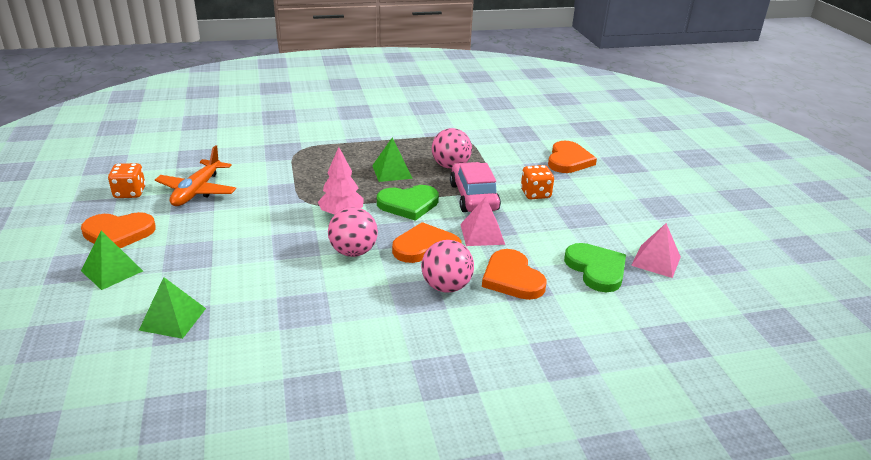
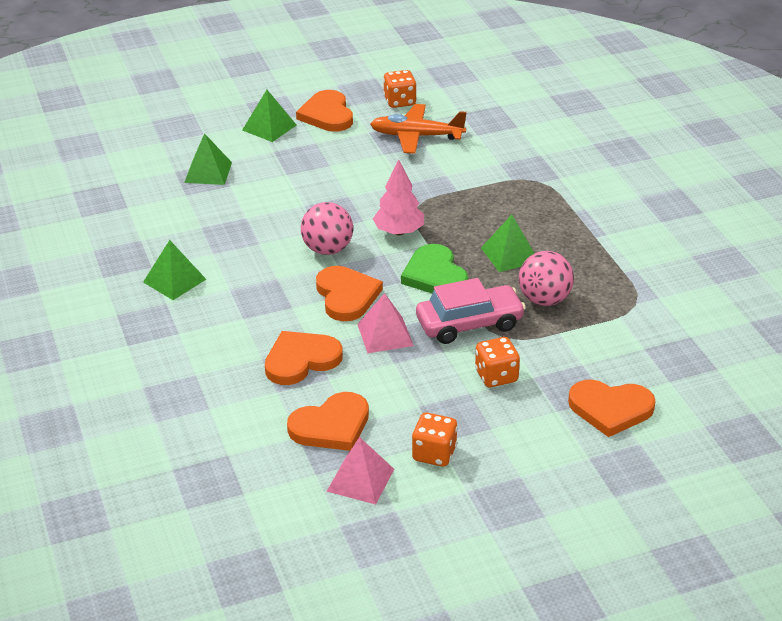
camera: 85 degrees right, 5 degrees up
(372, 352) = (174, 280): none -> green pyramid
(446, 286) = (278, 315): pink ball -> none
(596, 269) = (331, 426): green heart -> orange heart
(621, 227) = (434, 454): none -> orange dice

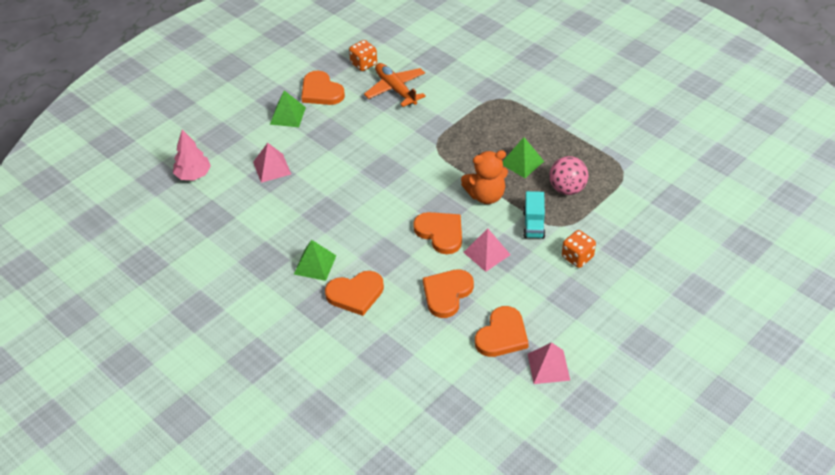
camera: 25 degrees left, 10 degrees up
(208, 172) = (272, 168): green pyramid -> pink pyramid
(327, 249) = (401, 201): pink ball -> none
(399, 232) = (438, 170): pink tree -> pink tree (193, 175)
(416, 136) = (395, 89): orange plane -> orange plane turned 75 degrees clockwise
(434, 454) = (579, 329): orange dice -> none
(435, 275) = (486, 195): green heart -> orange teddy bear
(469, 323) = (533, 224): pink car -> turquoise truck
(610, 409) = (660, 254): orange heart -> orange heart (355, 294)

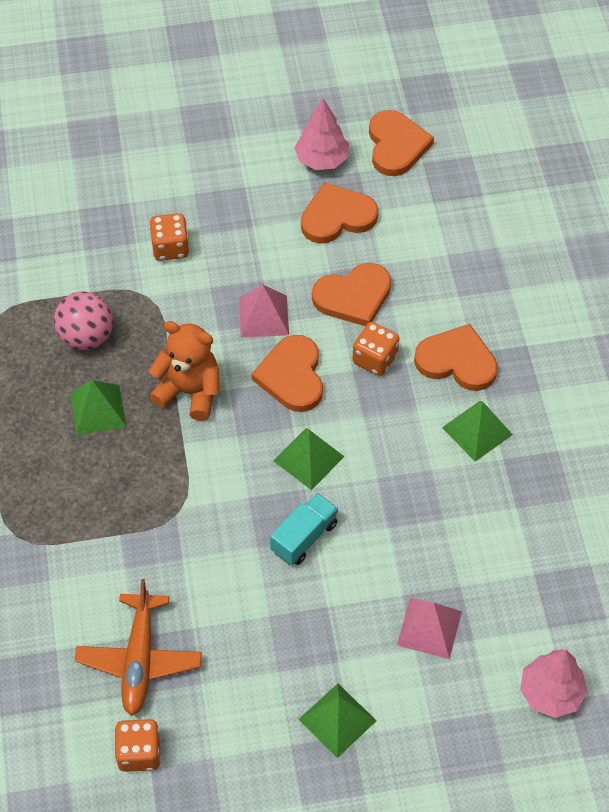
camera: 145 degrees left, 10 degrees up
(321, 91) = (250, 737): orange heart -> orange heart (396, 145)
(394, 201) = (308, 458): none -> green pyramid
(403, 268) = (375, 359): none -> orange dice
(533, 224) = (175, 317): turquoise truck -> turquoise truck (304, 537)
(548, 367) = (321, 159): pink pyramid -> pink tree

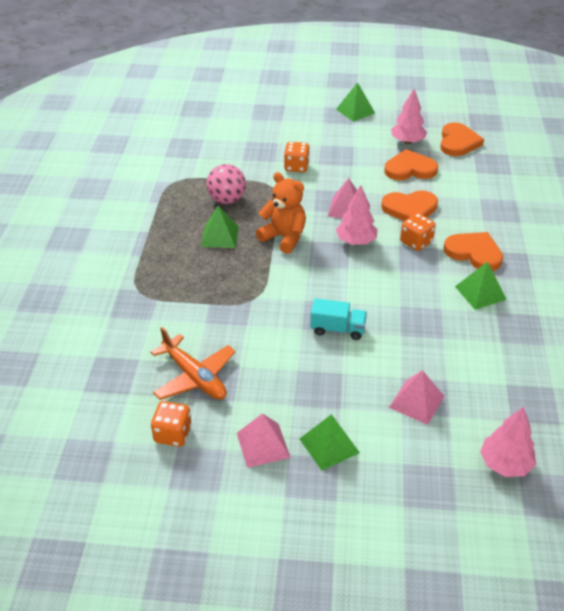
camera: 15 degrees right, 15 degrees down
(139, 660) = (195, 377): orange plane -> orange plane turned 60 degrees counterclockwise
(256, 739) = (263, 445): none -> pink pyramid
(292, 376) = (356, 241): orange heart -> pink tree
(304, 537) = (337, 329): turquoise truck -> turquoise truck turned 45 degrees clockwise
(308, 458) = (354, 286): green pyramid -> green pyramid (355, 111)

